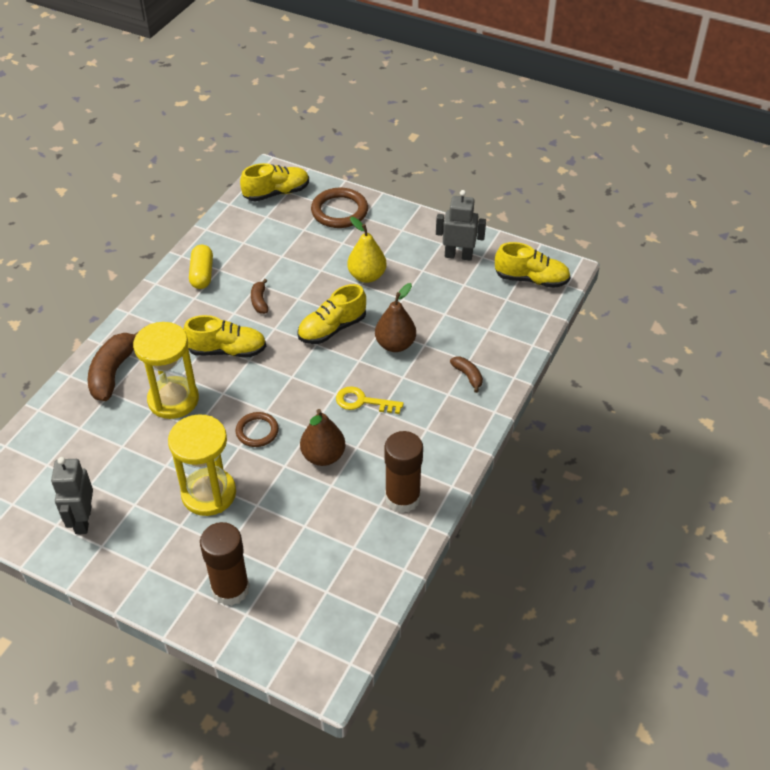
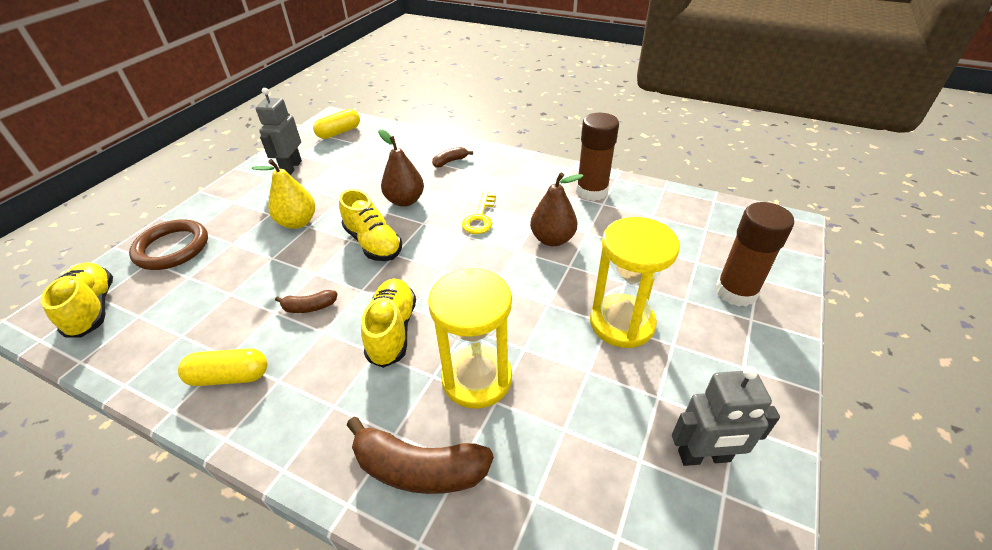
camera: 90 degrees left, 5 degrees down
(257, 431) = (525, 290): brown ring -> none
(531, 279) = (339, 132): yellow shoe -> yellow capsule

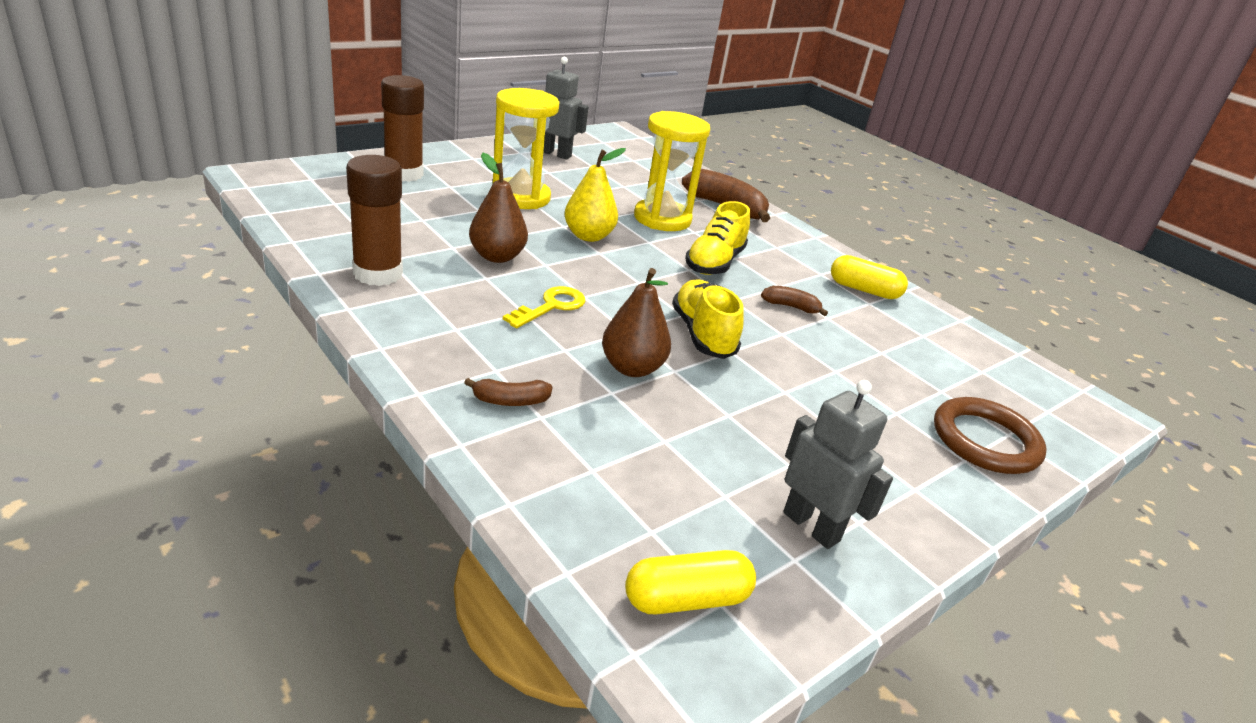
camera: 160 degrees left, 10 degrees down
(93, 309) = (1044, 399): yellow shoe -> none
(291, 167) = (811, 526): grey robot -> grey robot turned 75 degrees counterclockwise
(297, 222) = (801, 403): yellow pear -> yellow pear (588, 236)

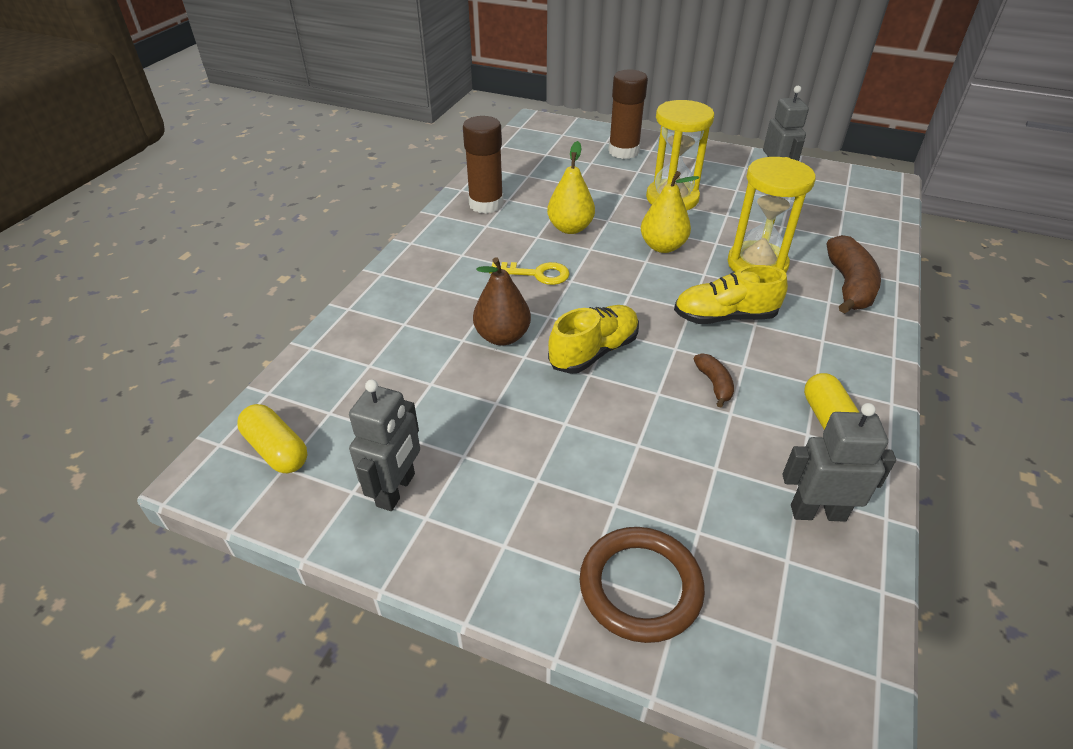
camera: 65 degrees right, 10 degrees up
(497, 256) = (570, 228): brown pear -> yellow pear
(510, 401) = (407, 306): brown banana -> none
(945, 338) = (817, 512): none -> grey robot

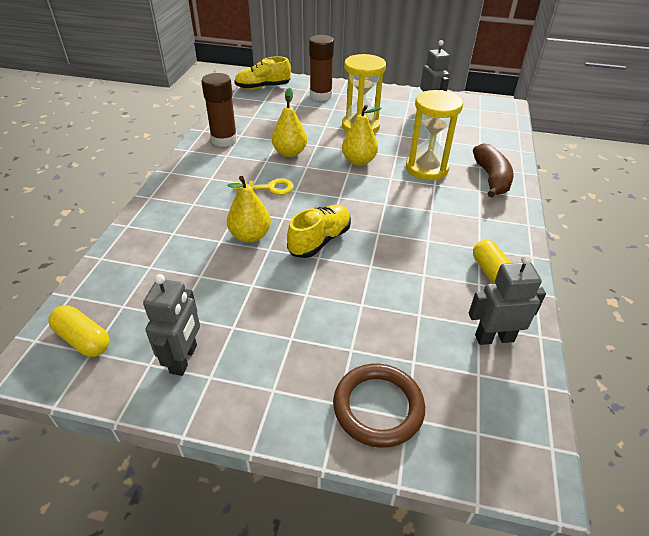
camera: 10 degrees left, 0 degrees up
(502, 336) = (250, 236): brown pear -> yellow pear
(714, 384) = (409, 255): brown banana -> none
(724, 317) = (409, 207): yellow shoe -> yellow shoe (263, 87)

